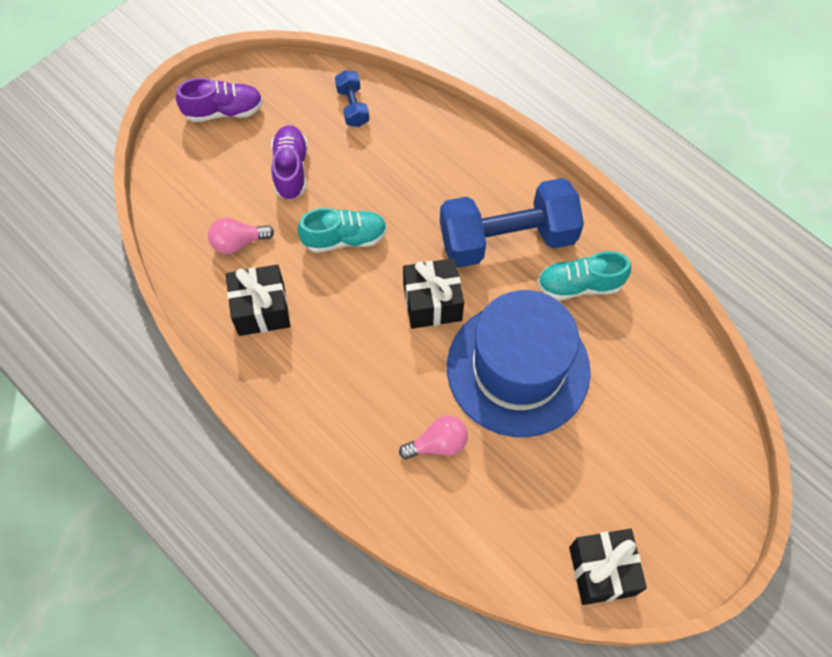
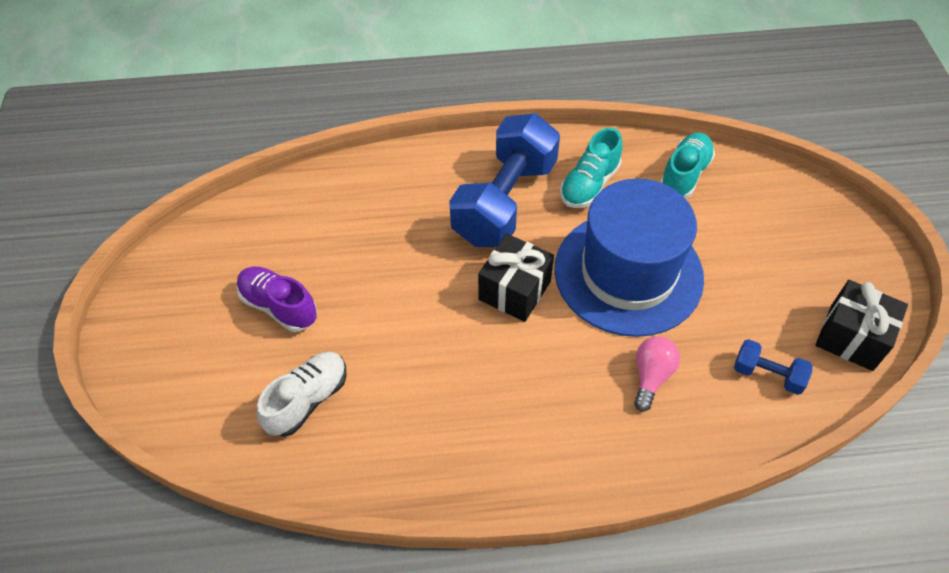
camera: 50 degrees left, 10 degrees down
(224, 111) = (159, 318): purple shoe -> none
(238, 242) = (307, 400): pink light bulb -> white shoe
(261, 309) = (396, 427): black gift -> none
(345, 238) = (390, 312): turquoise shoe -> turquoise shoe (684, 175)
(352, 106) = (269, 219): blue dumbbell -> blue dumbbell (767, 374)

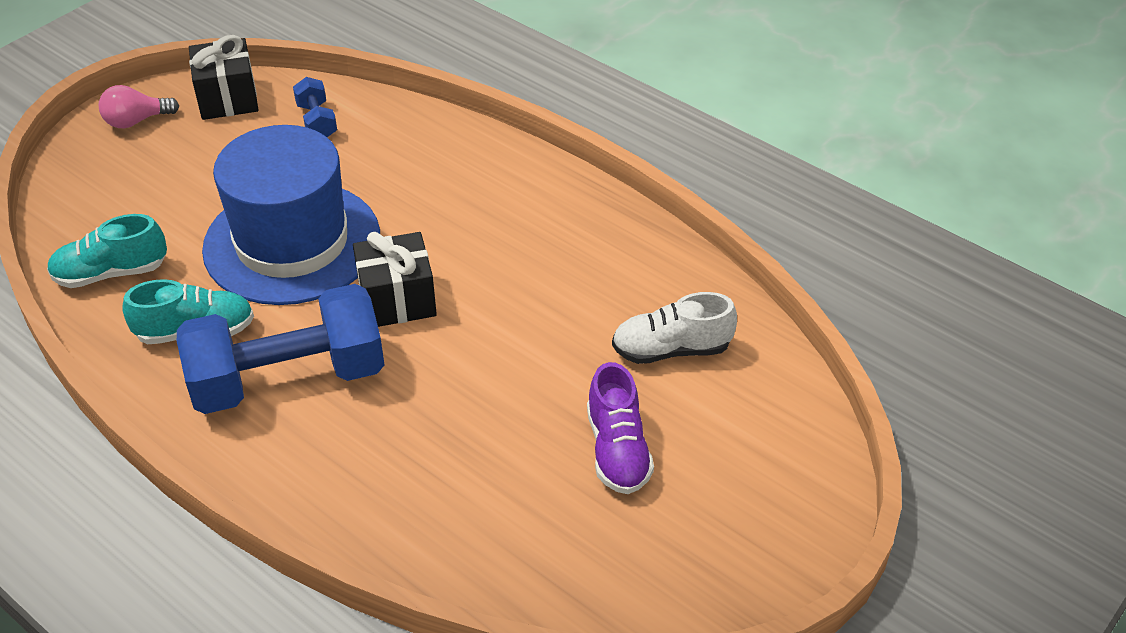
camera: 135 degrees left, 10 degrees down
(651, 376) = (391, 175): pink light bulb -> pink light bulb (136, 121)

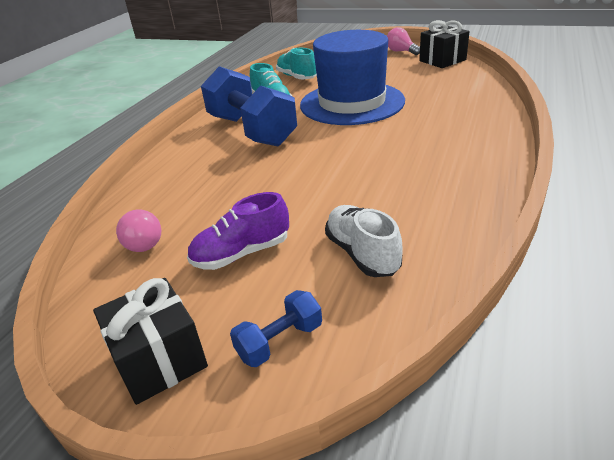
camera: 75 degrees right, 10 degrees down
(317, 121) = (453, 81): blue dumbbell -> blue dumbbell (280, 341)
(397, 299) = (331, 140): black gift -> black gift (160, 359)
(537, 548) = (143, 242): none -> pink light bulb

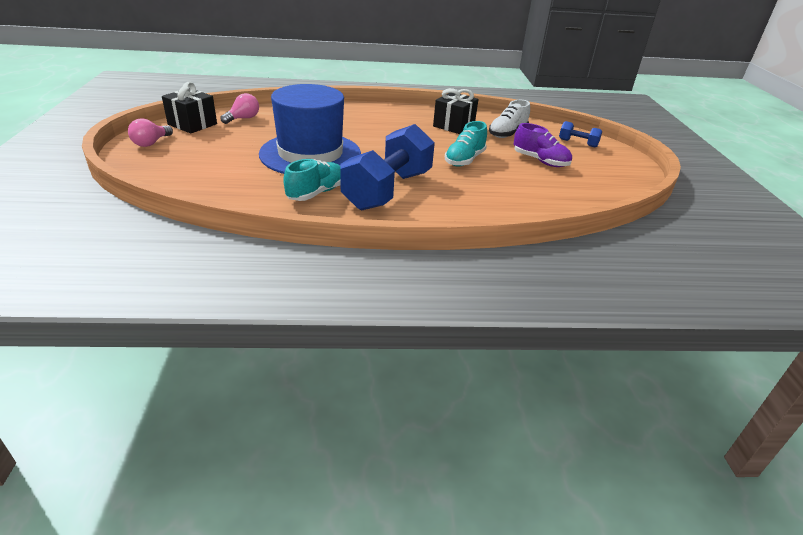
camera: 120 degrees left, 0 degrees up
(143, 242) = (566, 193): pink light bulb -> pink light bulb (243, 118)
(160, 359) = (619, 164): black gift -> black gift (453, 125)
(297, 77) = (233, 191): turquoise shoe -> turquoise shoe (464, 160)

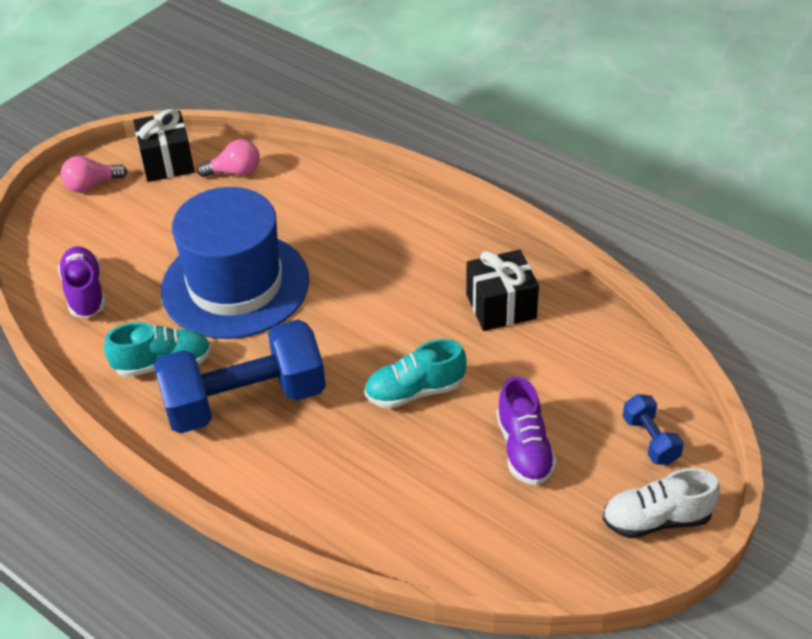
camera: 45 degrees right, 10 degrees up
(215, 182) = (85, 293): none -> purple shoe
(507, 133) = (561, 363): white shoe -> white shoe (656, 520)

